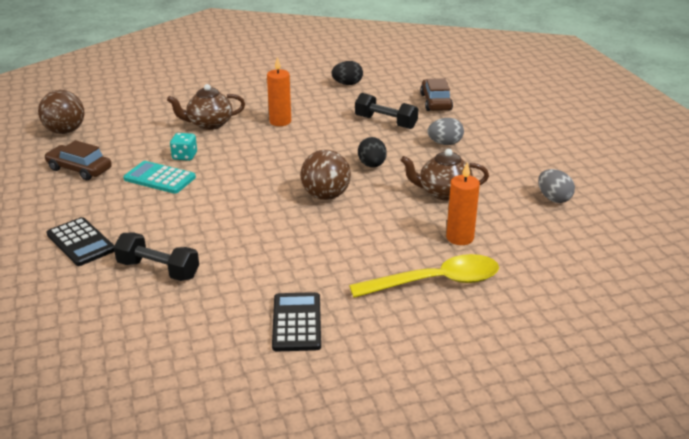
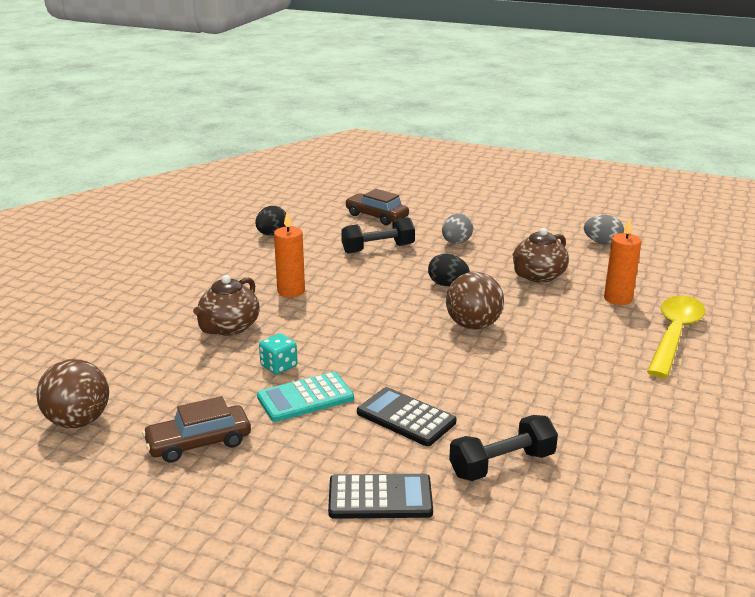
camera: 50 degrees left, 5 degrees down
(296, 322) = (676, 421): black calculator -> black calculator (406, 417)

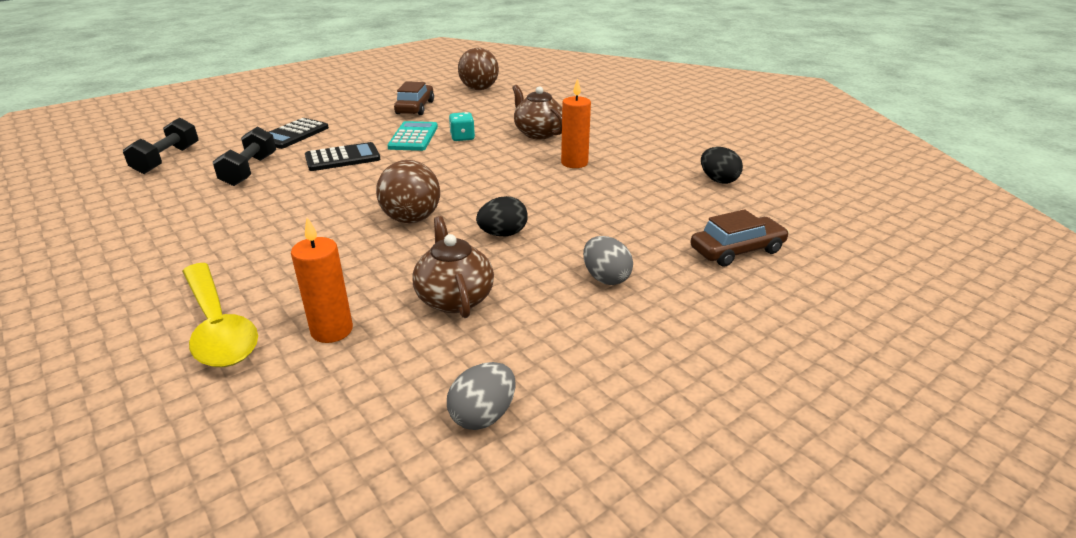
camera: 120 degrees right, 5 degrees up
(378, 249) = (631, 223): black dumbbell -> black dumbbell (167, 159)

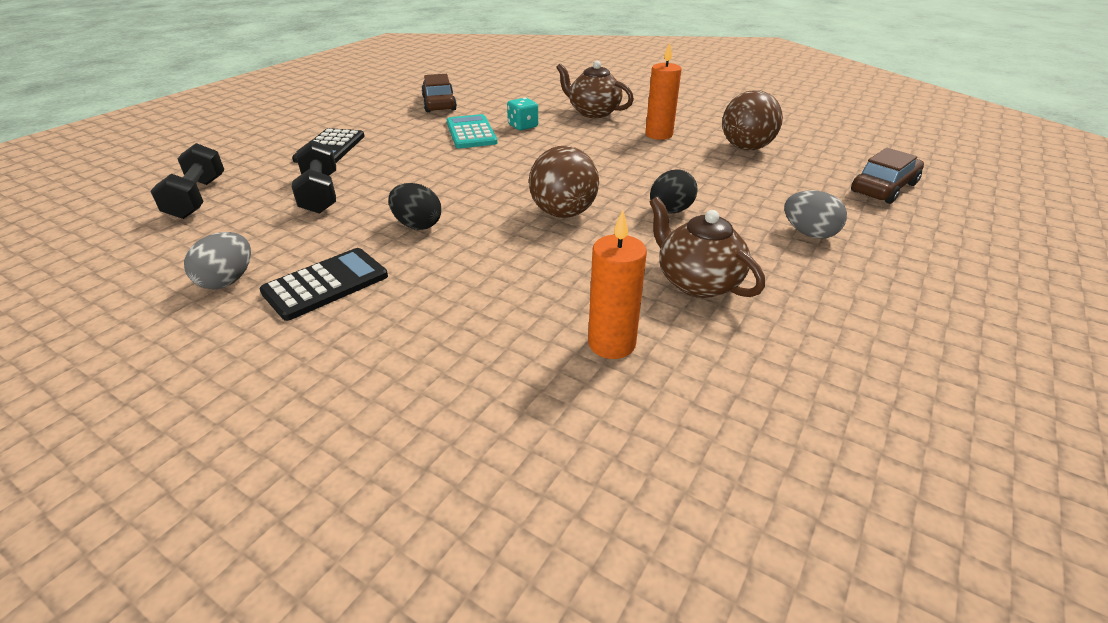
camera: 20 degrees left, 5 degrees up
(218, 326) = (477, 371): yellow spoon -> none
(342, 158) = (416, 164): black calculator -> black calculator (326, 284)
(479, 89) = (486, 78): brown ball -> brown ball (746, 148)
(483, 415) = (857, 389): grey egg -> grey egg (228, 280)
(718, 180) = (798, 131): black egg -> black egg (417, 225)

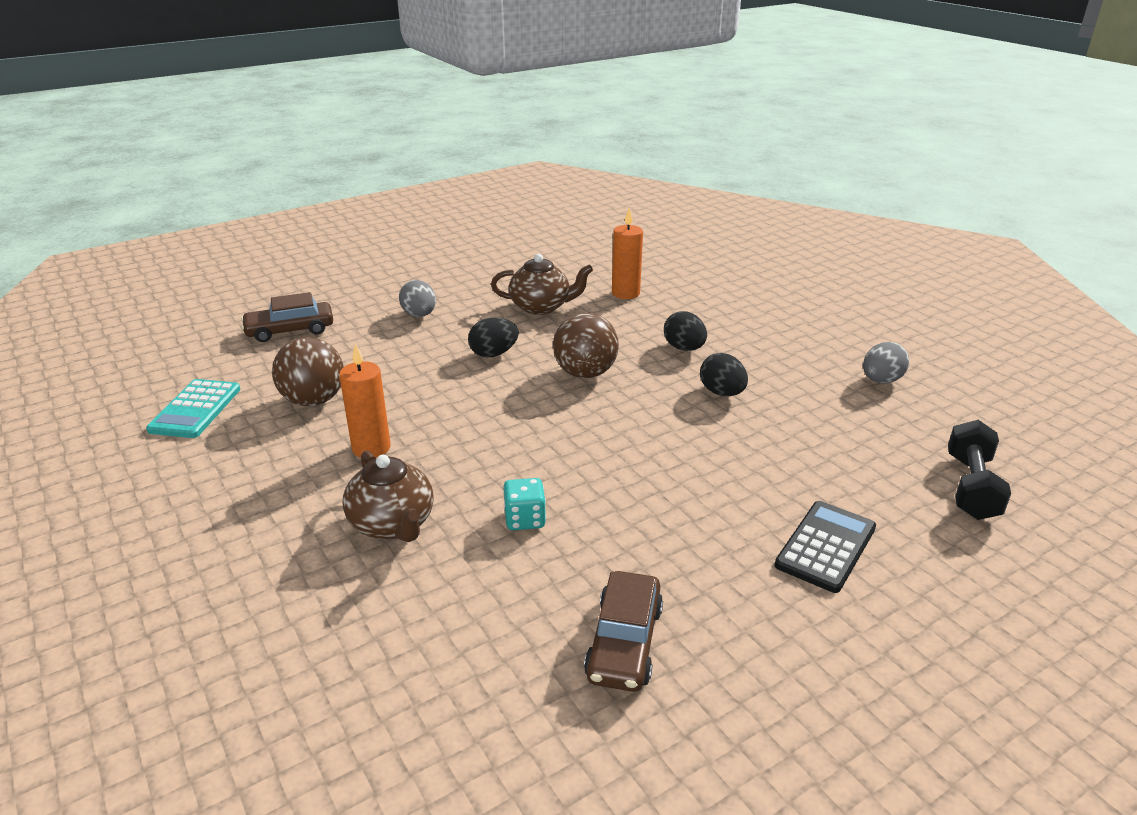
camera: 155 degrees left, 5 degrees down
(320, 193) = (823, 456): black dumbbell -> none
(326, 284) = (801, 361): black calculator -> none
(471, 132) = (609, 525): turquoise calculator -> turquoise calculator (195, 409)
(476, 266) = (684, 348): none -> black egg
(697, 282) = (541, 307): brown teapot -> brown teapot turned 75 degrees counterclockwise

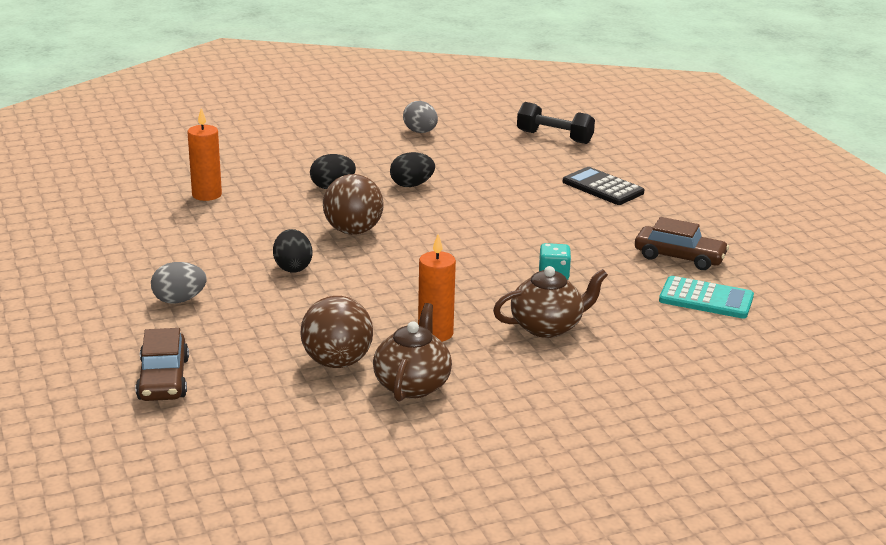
camera: 80 degrees left, 5 degrees down
(195, 409) = (322, 432): turquoise calculator -> turquoise calculator (706, 299)
(541, 307) = (207, 236): brown teapot -> brown teapot (412, 385)

